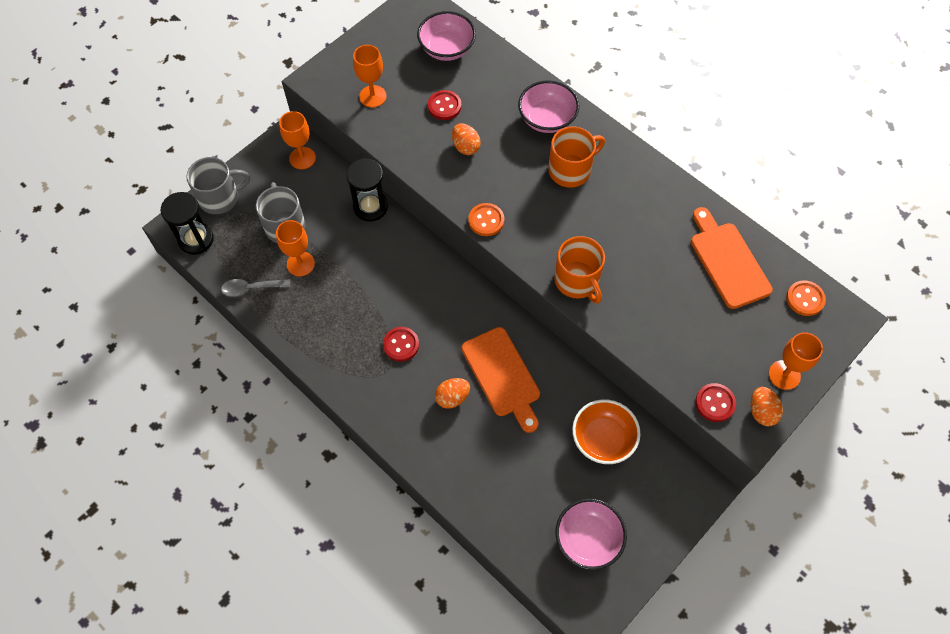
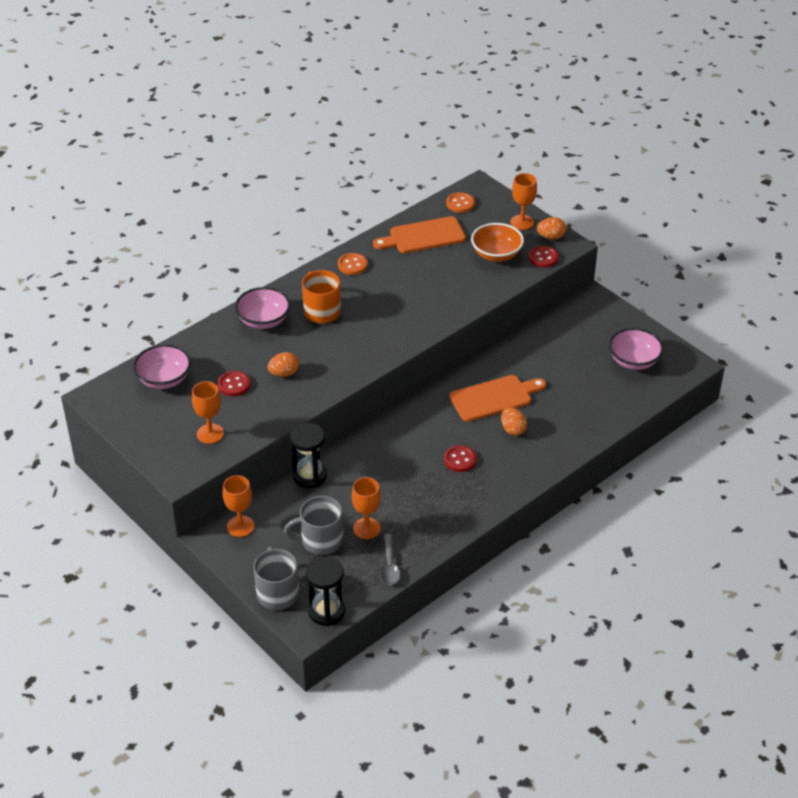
camera: 85 degrees left, 20 degrees down
(486, 220) = (366, 365): orange button -> orange button (352, 265)
(577, 281) = (432, 317): orange mug -> none
(603, 439) = (552, 345): orange bowl -> orange bowl (496, 254)

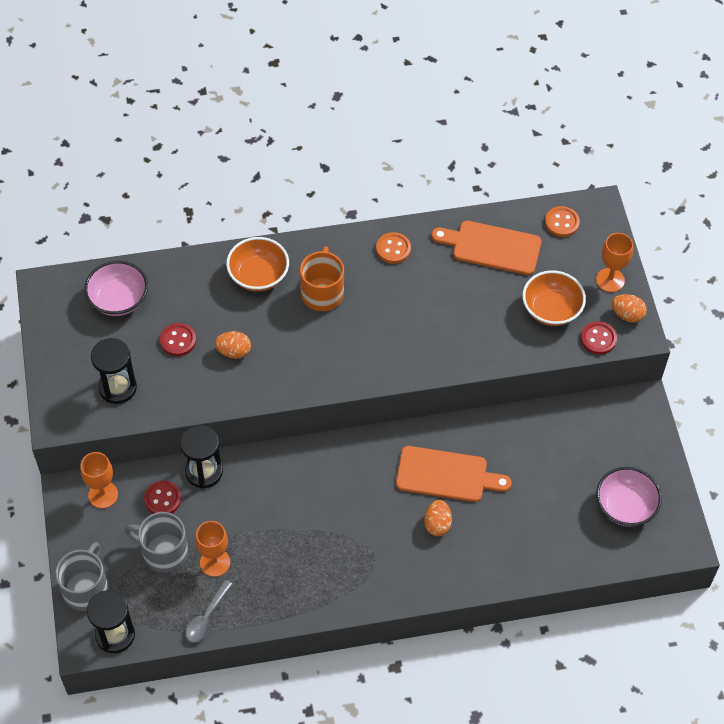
camera: 30 degrees right, 15 degrees up
(210, 434) = (117, 388): orange goblet -> black hourglass
(263, 320) = (258, 275): pink bowl -> orange bowl
(460, 460) = (359, 532): red button -> red button (162, 499)

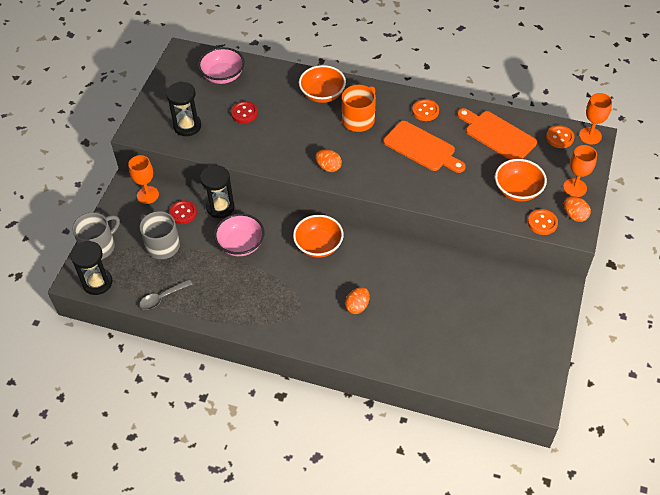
camera: 30 degrees right, 5 degrees down
(215, 562) = (190, 266): orange goblet -> orange goblet (590, 136)
(234, 351) = (276, 133): orange egg -> orange egg (328, 167)
(350, 469) = (318, 245): none -> orange bowl
(446, 475) = (384, 277): orange cutting board -> orange cutting board (422, 148)
(598, 339) = (542, 223): red button -> orange button
(625, 506) = (505, 354): pink bowl -> pink bowl (241, 244)

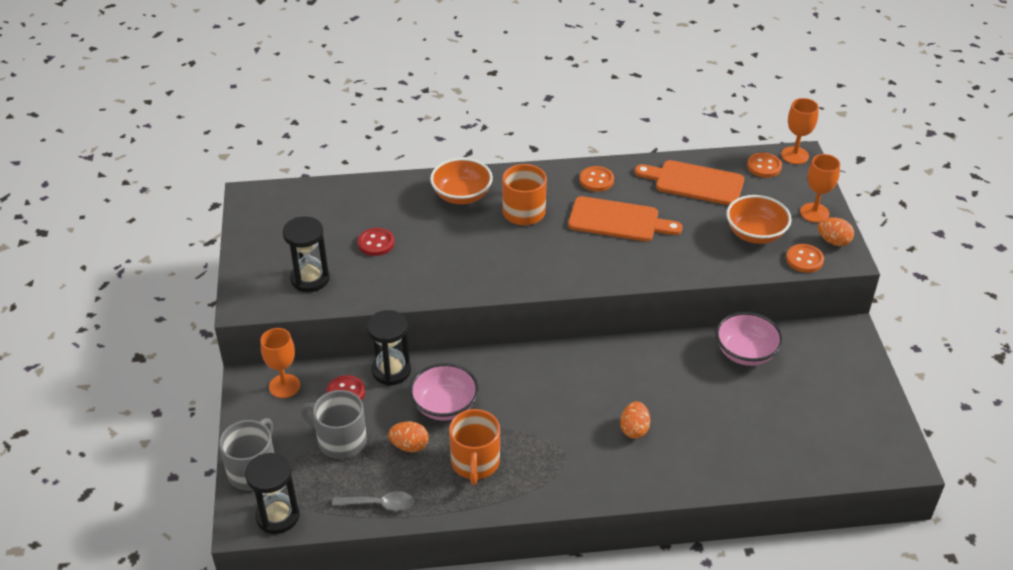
camera: 25 degrees left, 10 degrees down
(162, 298) = (379, 504): grey spoon -> grey spoon turned 120 degrees counterclockwise
(223, 76) = (321, 209): pink bowl -> pink bowl (745, 353)
(238, 291) = (475, 462): none -> orange mug
(318, 245) = (544, 375): orange bowl -> none
(328, 167) = (520, 273): orange egg -> orange egg (409, 446)

